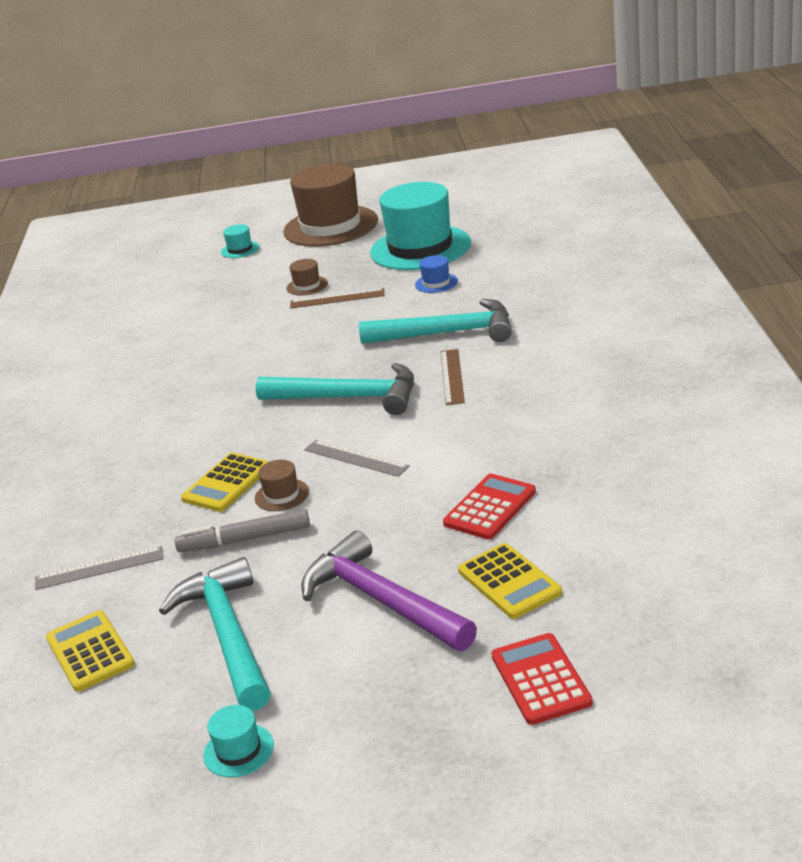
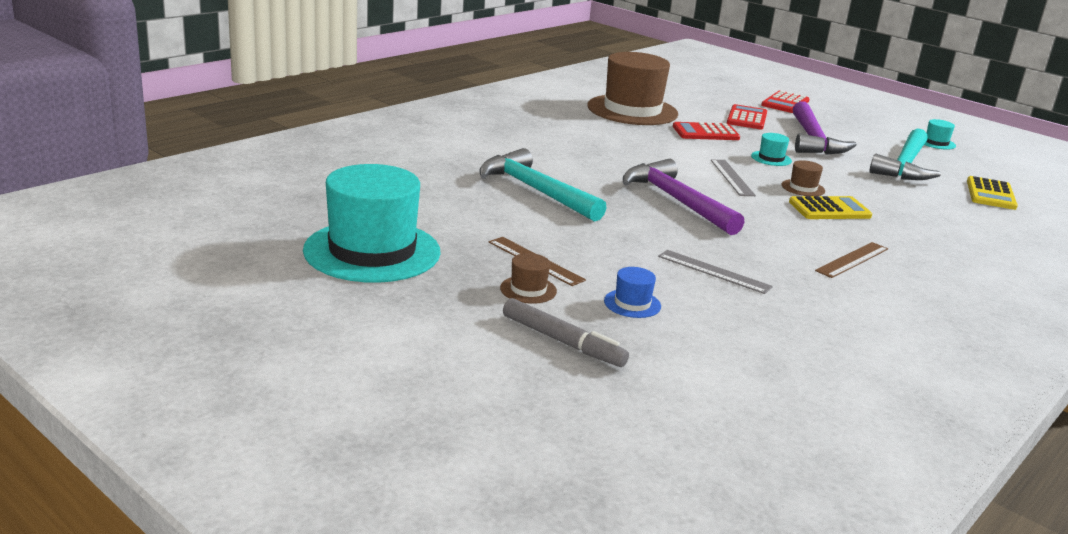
camera: 140 degrees left, 5 degrees down
(99, 568) = (960, 218): grey ruler -> grey ruler (714, 271)
(240, 249) = (483, 389): turquoise hat -> turquoise hat (771, 158)
(245, 539) = (852, 185): grey marker -> grey marker (562, 342)
(330, 226) = (348, 338): brown hat -> brown hat (632, 110)
(348, 397) = (677, 201): turquoise hammer -> purple hammer
(436, 283) = (449, 219): blue hat -> blue hat (632, 303)
(452, 376) = (595, 173): brown ruler -> brown ruler (852, 260)
(509, 582) = (746, 118): yellow calculator -> red calculator

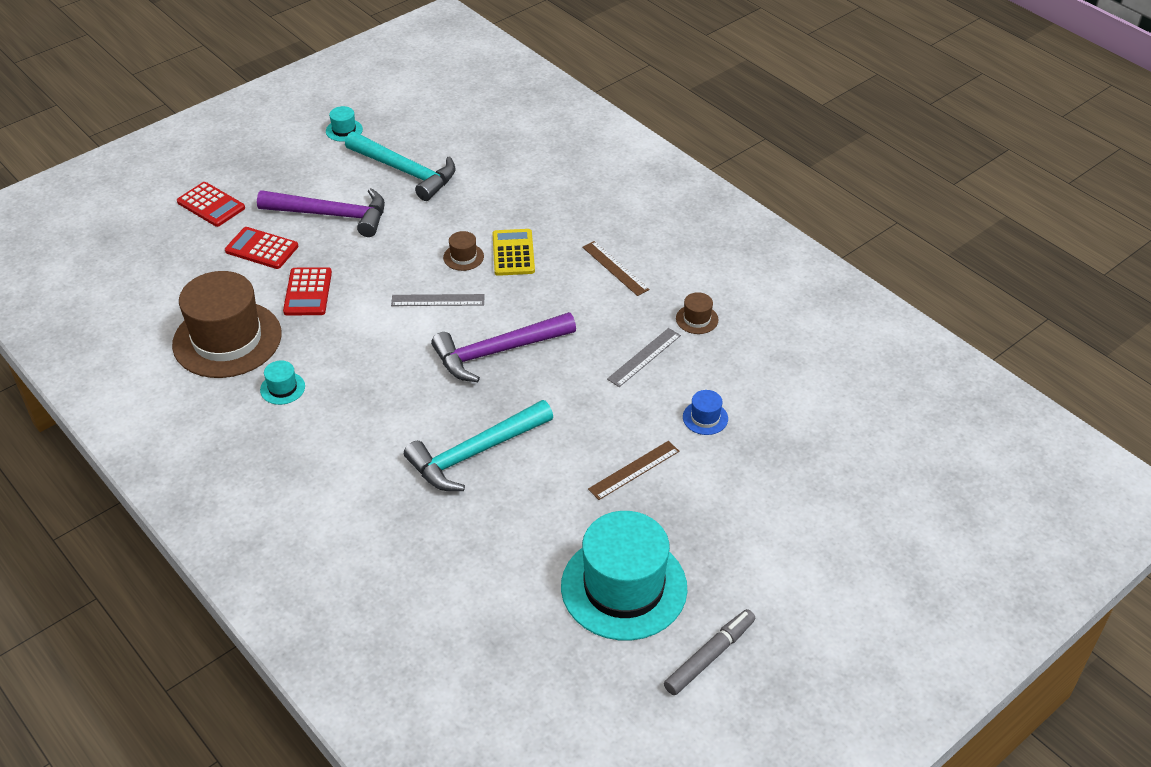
camera: 80 degrees left, 20 degrees up
(528, 290) = (688, 480): brown hat -> brown hat (697, 319)
(562, 342) = (770, 468): grey marker -> grey marker (710, 656)
(771, 158) = (386, 260): turquoise hat -> turquoise hat (282, 388)
(991, 194) = (475, 141): yellow calculator -> none

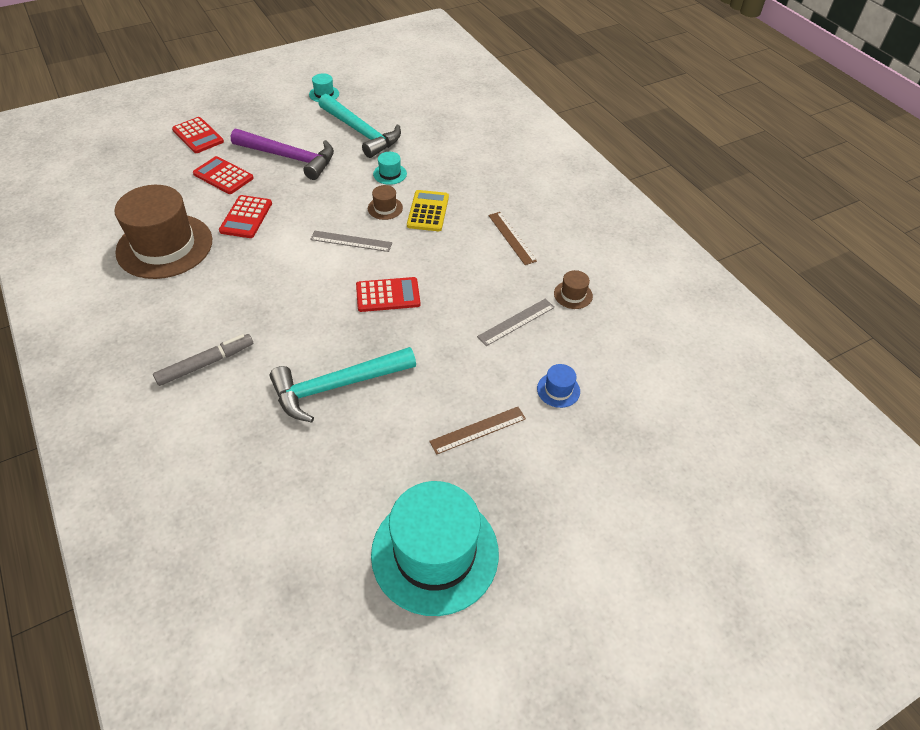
camera: 10 degrees right, 5 degrees up
(282, 388) = (192, 296): turquoise hat -> turquoise hat (390, 174)
(498, 352) = (388, 295): purple hammer -> red calculator
(710, 656) = (501, 652): grey marker -> grey marker (206, 364)

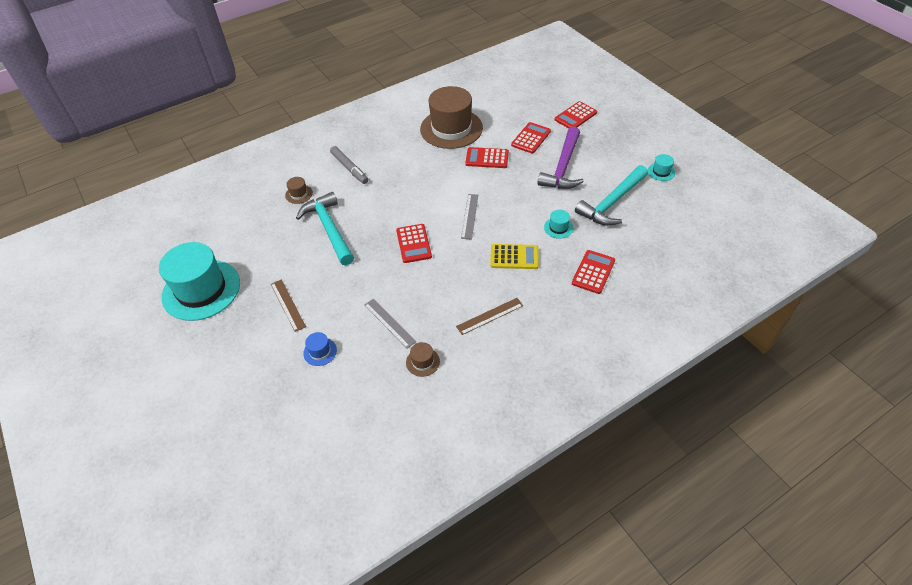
camera: 90 degrees right, 0 degrees up
(385, 208) = (513, 230): brown hat -> brown hat (299, 194)
(459, 159) = (593, 272): none -> red calculator

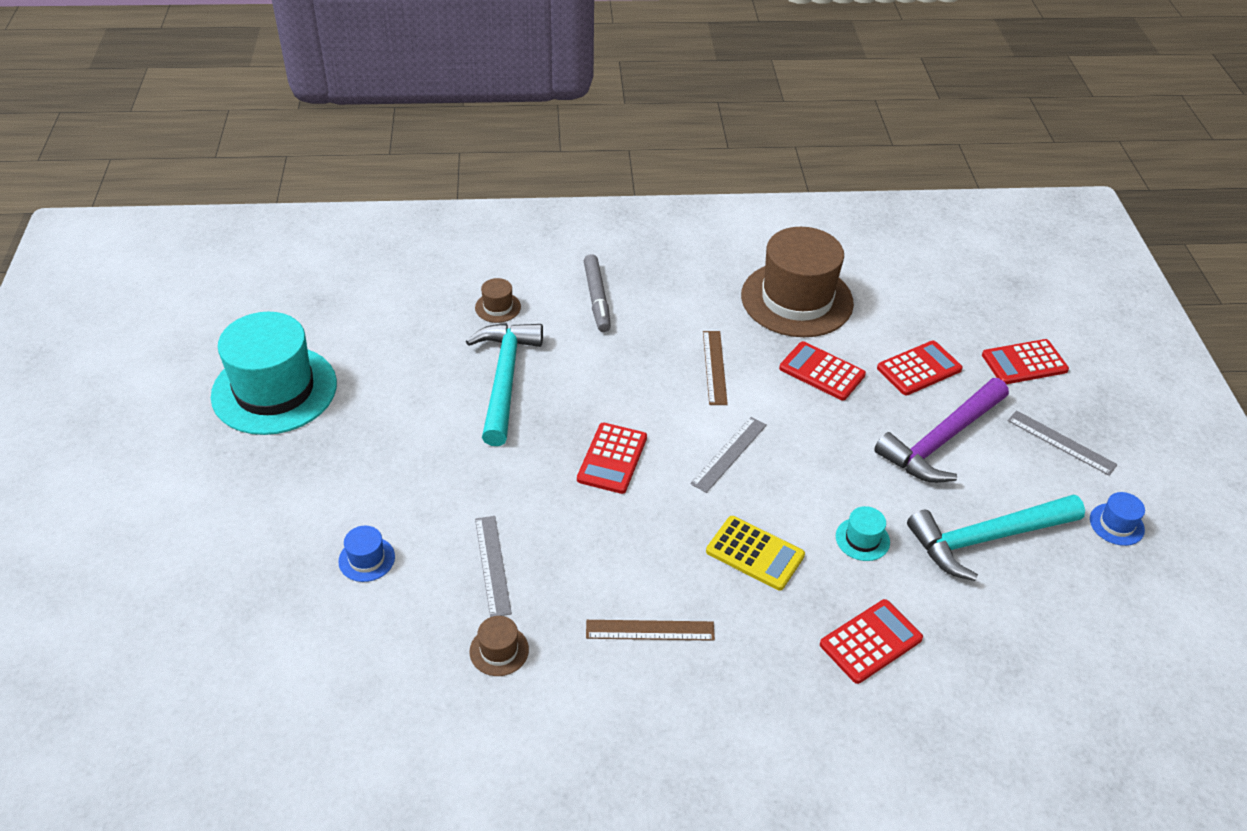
camera: 25 degrees right, 5 degrees down
(288, 305) = (371, 467): brown ruler -> brown ruler (714, 367)
(615, 145) = (1061, 442): none -> grey ruler
(661, 172) = (1116, 524): turquoise hat -> blue hat

